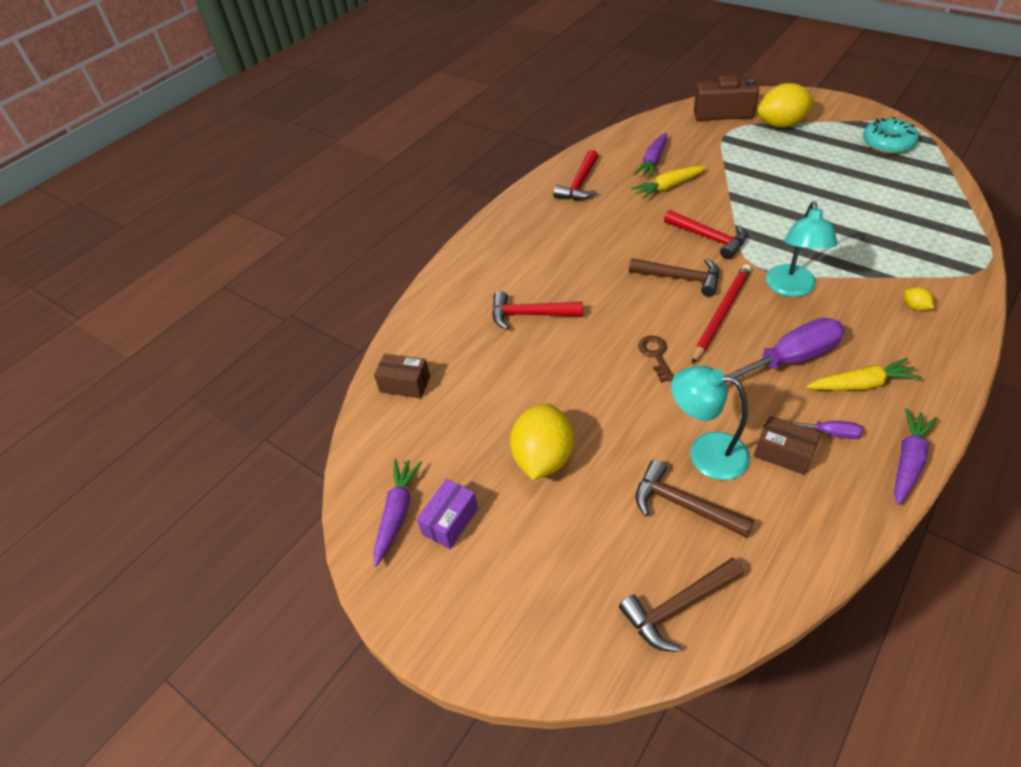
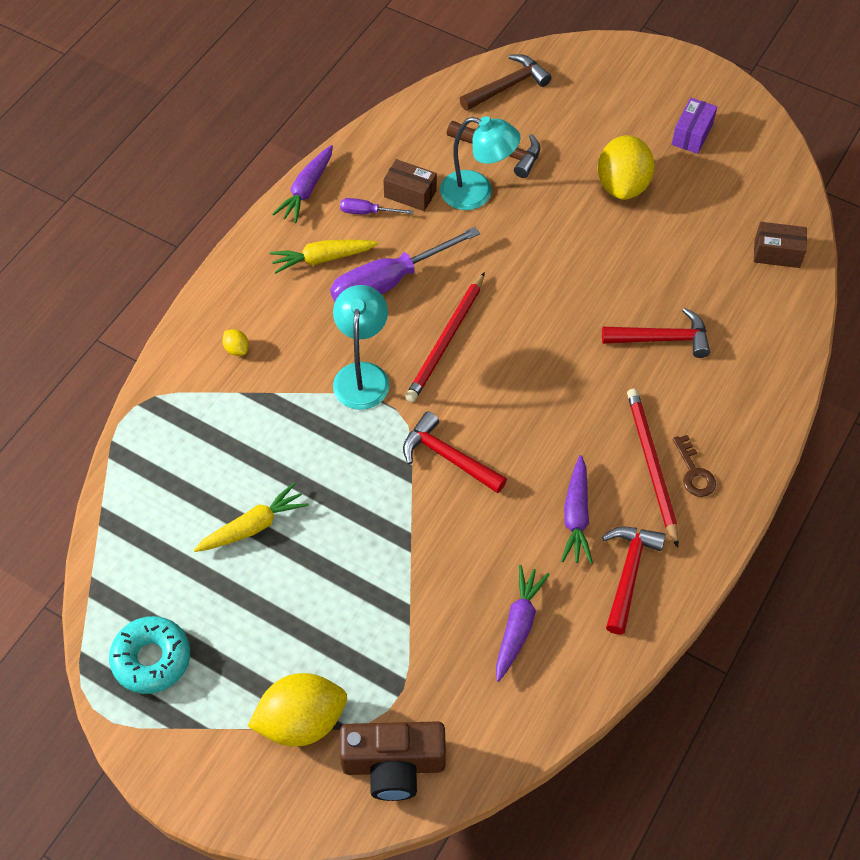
camera: 170 degrees right, 10 degrees up
(397, 513) = (739, 139): purple carrot -> purple carrot (576, 516)
(554, 235) = (651, 466): none -> red pencil
(655, 355) = (520, 288): brown key -> brown key (694, 472)
(668, 187) = (496, 562): yellow carrot -> yellow carrot (253, 526)
(680, 278) = (489, 391): brown hammer -> none

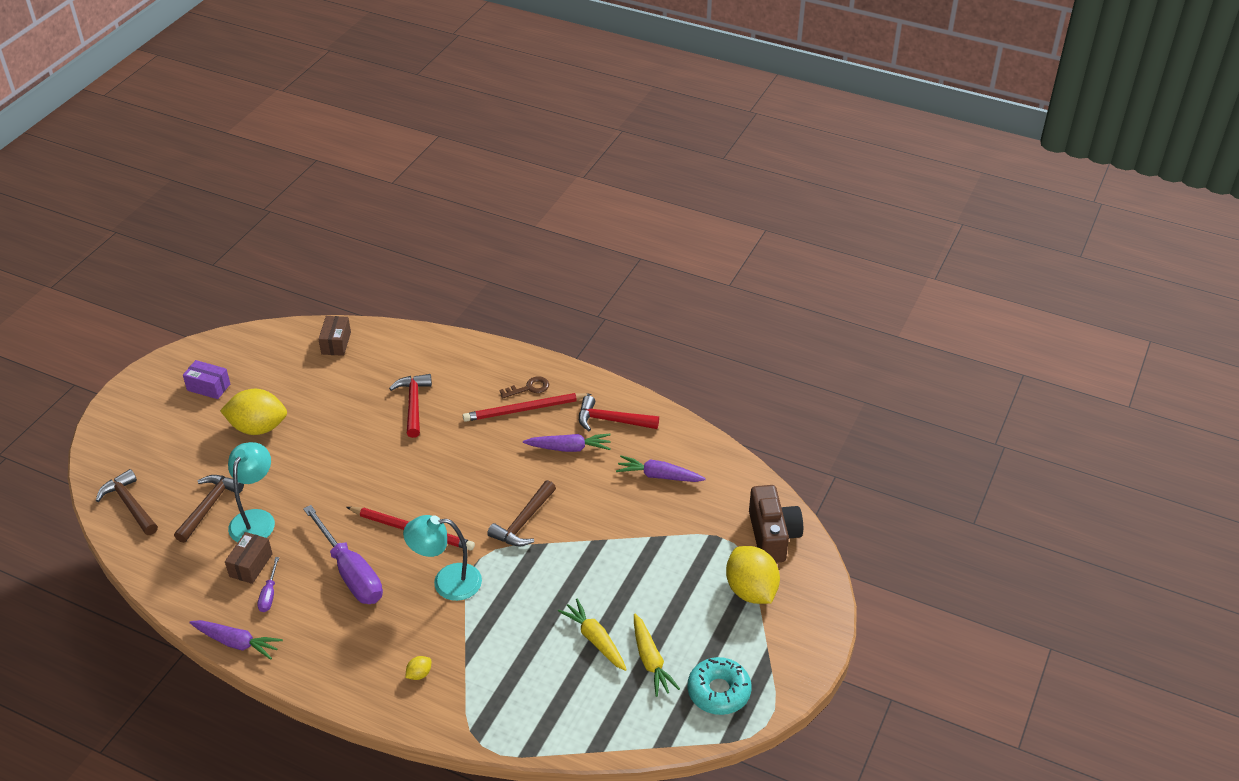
camera: 95 degrees left, 15 degrees down
(322, 259) = (321, 622): yellow carrot -> yellow carrot (651, 661)
(448, 457) = (523, 522): red hammer -> brown hammer

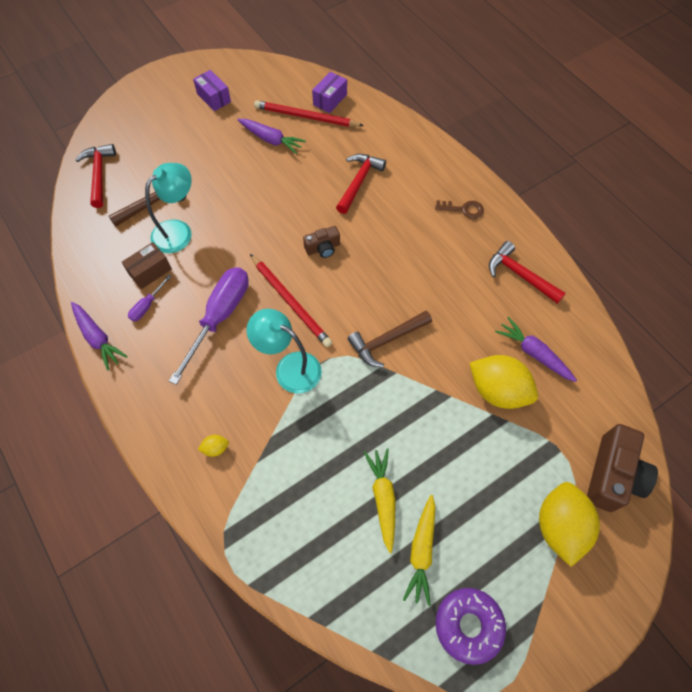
camera: 30 degrees right, 20 degrees up
(130, 505) = (99, 174): brown hammer -> red hammer
(258, 428) = (228, 149): yellow lemon -> yellow lemon (498, 391)
(336, 343) = (330, 99): brown box -> purple box
(350, 572) = (219, 317): purple screwdriver -> purple screwdriver turned 150 degrees counterclockwise
(415, 474) = (323, 248): none -> brown camera
(525, 409) = (449, 229): red pencil -> red pencil (306, 117)
(569, 448) = (467, 285): purple carrot -> purple carrot (271, 140)
(718, 691) = (468, 625): turquoise donut -> purple donut

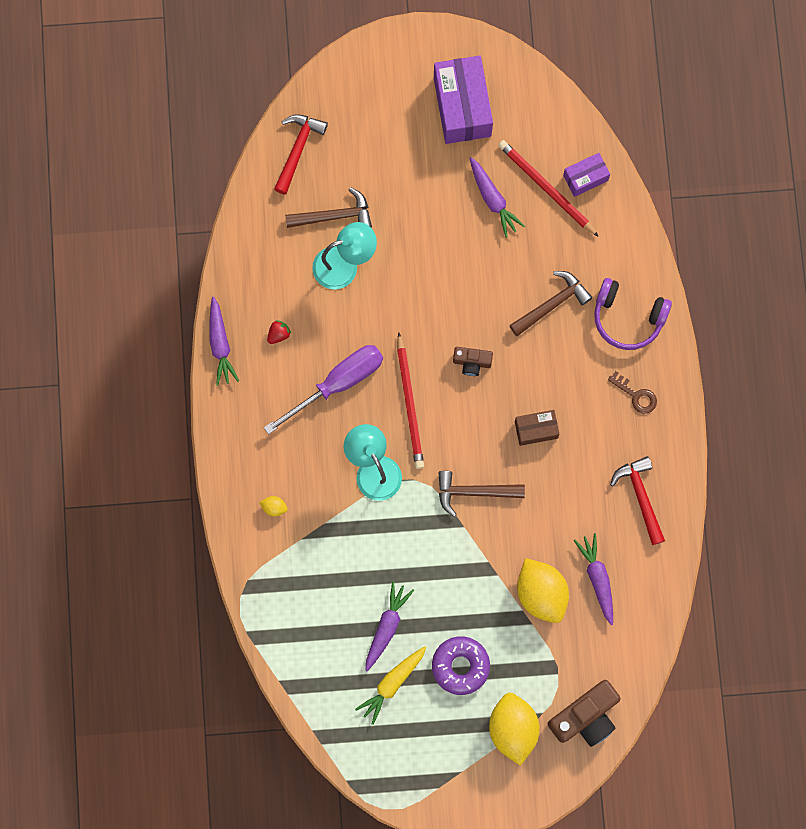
camera: 30 degrees right, 15 degrees up
(147, 305) = (278, 334): purple screwdriver -> red strawberry
(150, 271) = (297, 297): brown box -> brown box (536, 429)
(214, 98) = (462, 107): purple box -> purple box, size x1.87
(359, 182) = (552, 304): red hammer -> brown hammer
(383, 498) = (386, 626): yellow carrot -> purple carrot
(420, 165) = (628, 317): none -> purple headphones
(468, 625) = (393, 755): purple donut -> purple donut (460, 666)
(559, 526) = (512, 729): yellow lemon -> yellow lemon turned 45 degrees counterclockwise

